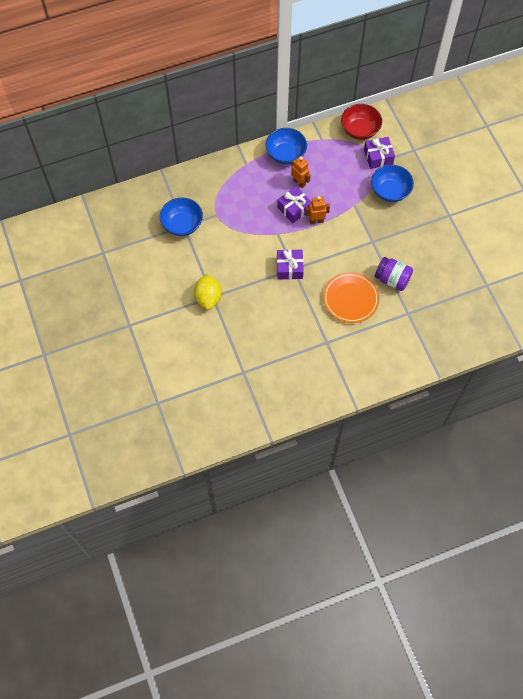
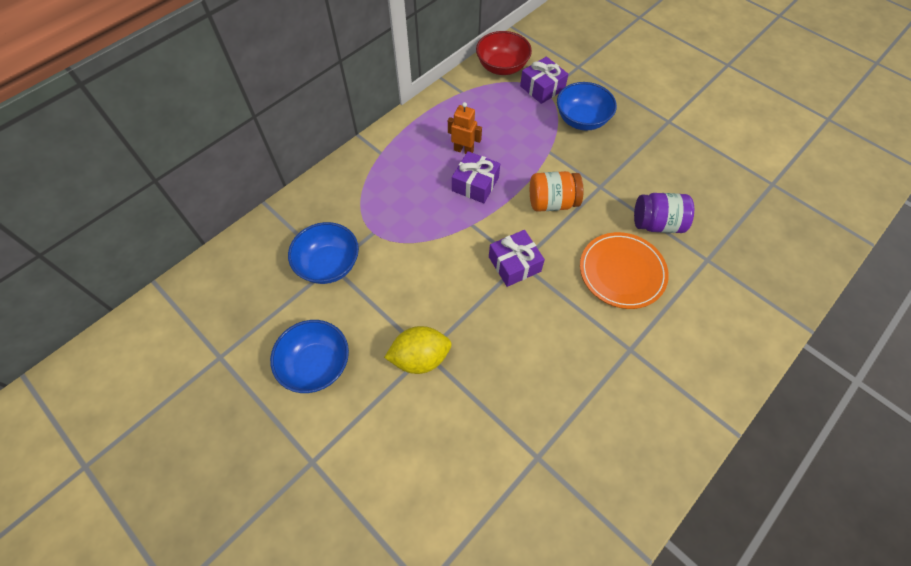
camera: 25 degrees left, 5 degrees down
(208, 297) = (420, 358): yellow lemon -> yellow lemon turned 75 degrees counterclockwise
(285, 154) = (427, 124): blue bowl -> blue bowl (316, 365)
(316, 221) = (513, 188): orange robot -> none
(335, 240) = (552, 202): none -> orange jar

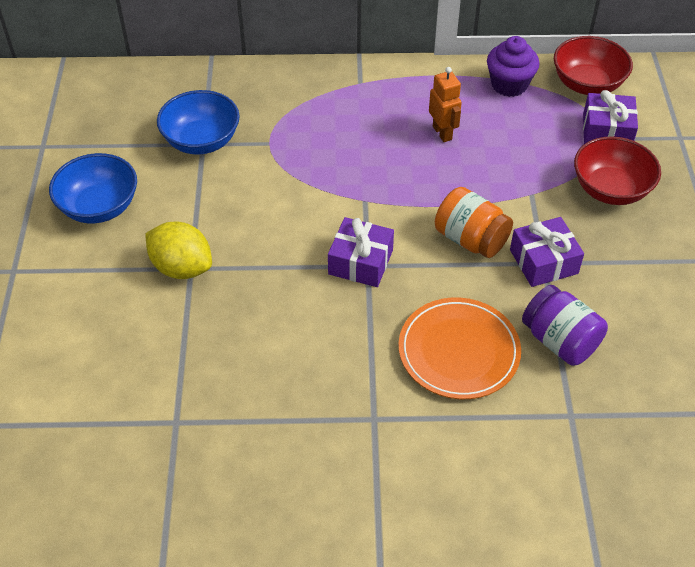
camera: 45 degrees right, 10 degrees down
(464, 95) = (509, 84): none -> purple cupcake
(475, 184) = (414, 169): purple gift -> purple gift (543, 262)
(581, 120) = (610, 189): blue bowl -> red bowl

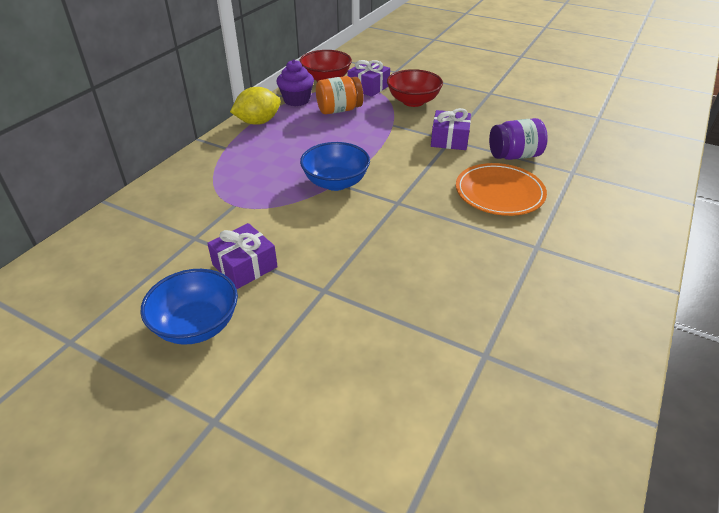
camera: 60 degrees left, 10 degrees down
(182, 267) = (319, 295): yellow lemon -> yellow lemon (258, 122)
(201, 141) = (190, 237): blue bowl -> blue bowl (335, 182)
(360, 262) = (392, 204): purple gift -> purple gift (244, 266)
(442, 133) = (309, 134): orange robot -> none
(470, 239) = (410, 156): orange jar -> orange jar (339, 110)

